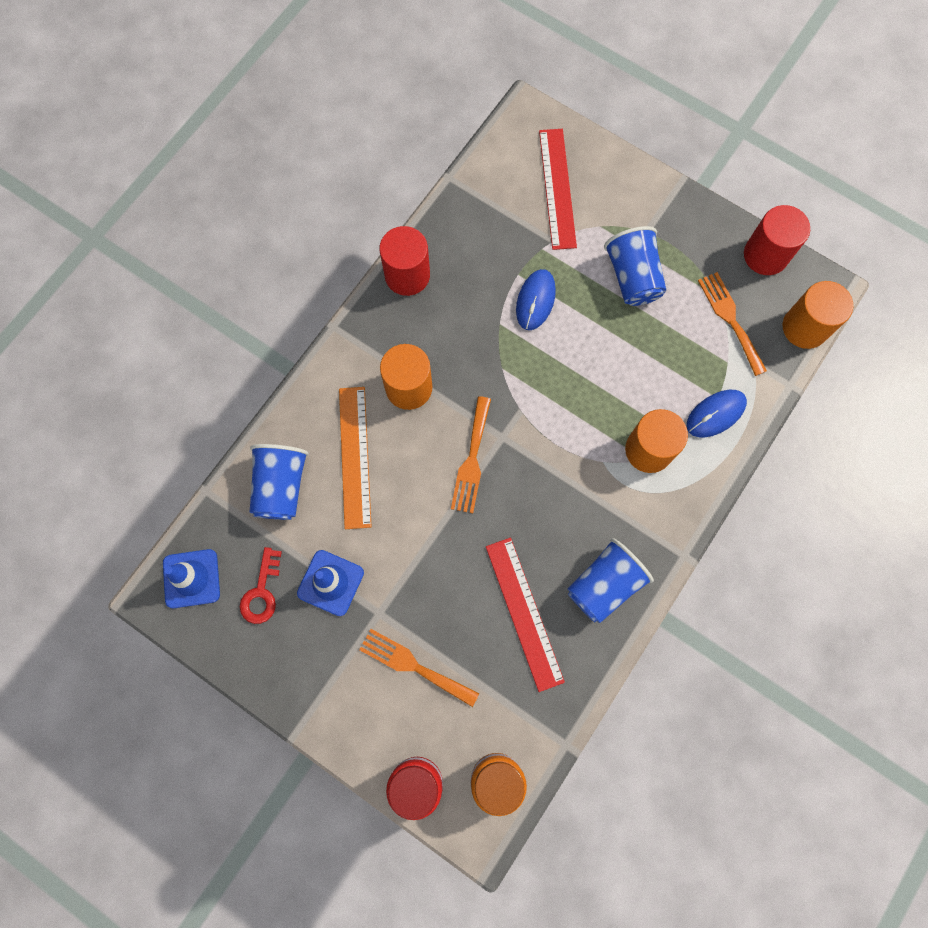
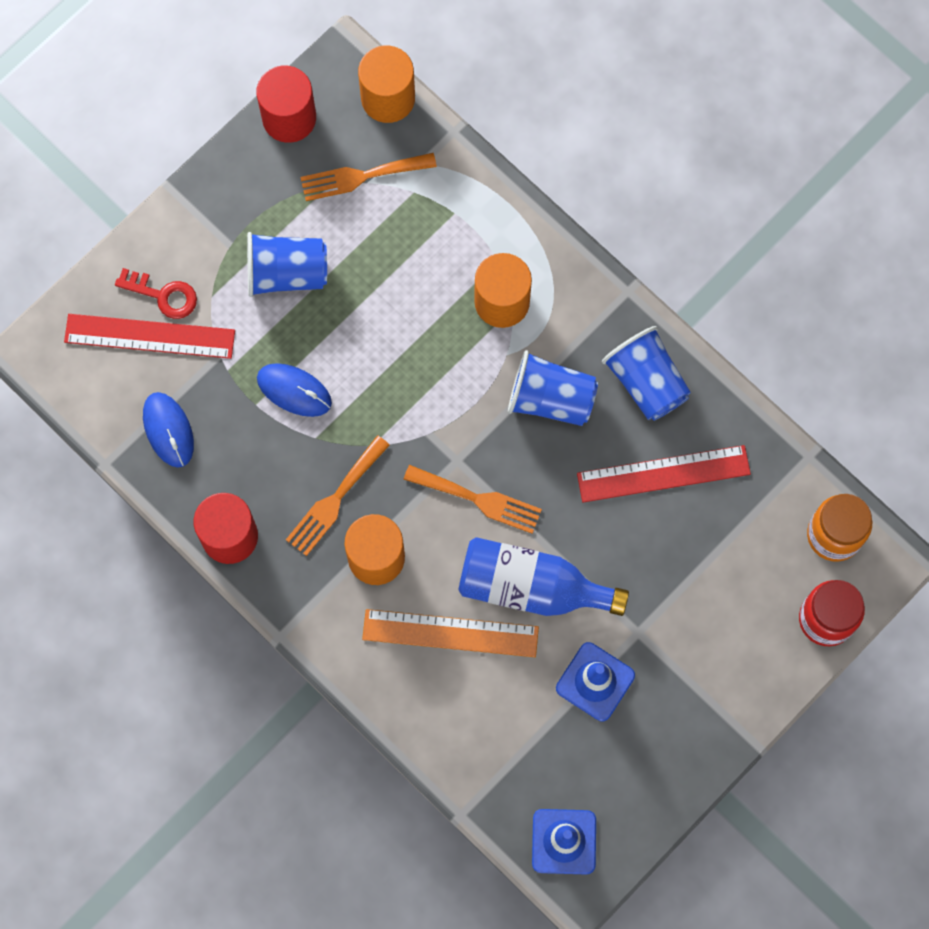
camera: 80 degrees left, 0 degrees up
(262, 592) = (592, 761): red key -> red key (163, 295)
(281, 486) = (471, 724): blue cup -> blue cup (550, 399)
(404, 515) = (531, 587): none -> blue bottle
(413, 666) = (702, 603): orange fork -> orange fork (335, 500)
(715, 414) = (473, 220): blue mouse -> blue mouse (168, 430)

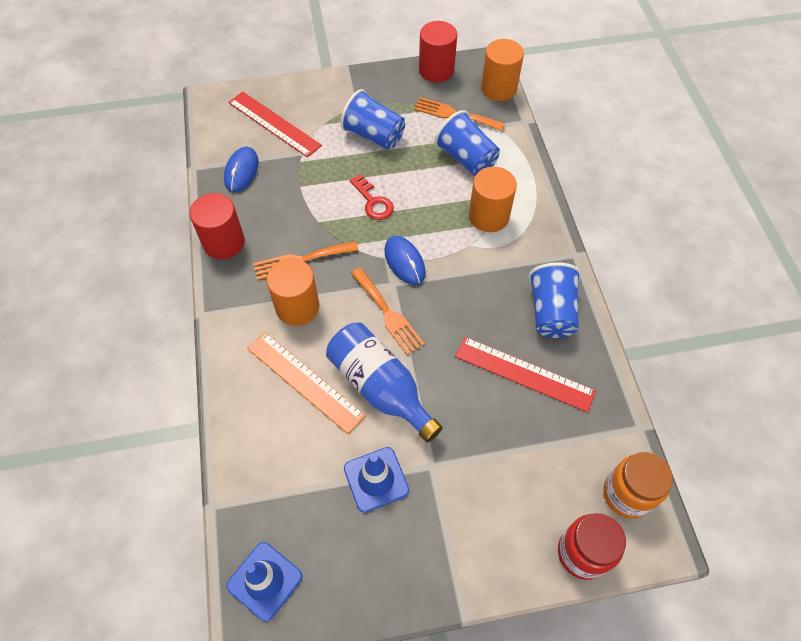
camera: 35 degrees right, 15 degrees down
(163, 295) = (298, 110): red key -> red key (373, 202)
(294, 391) = (327, 192): blue mouse -> blue mouse (404, 262)
(550, 399) = (479, 285): blue cup -> blue cup (466, 158)

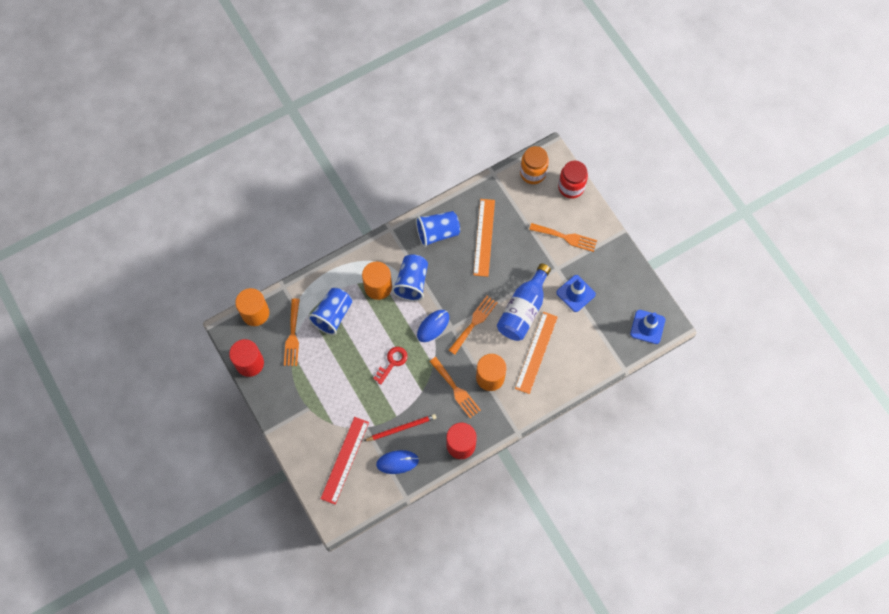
camera: 110 degrees left, 10 degrees up
(281, 187) = (401, 428): none -> red pencil
(374, 135) = (332, 384): blue cup -> blue cup (412, 282)
(484, 504) = (566, 237): none -> orange fork
(524, 374) = (484, 237): red ruler -> orange ruler

